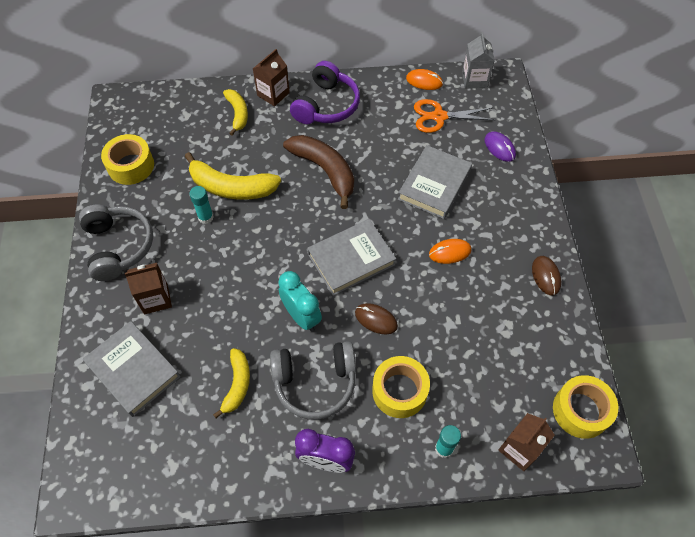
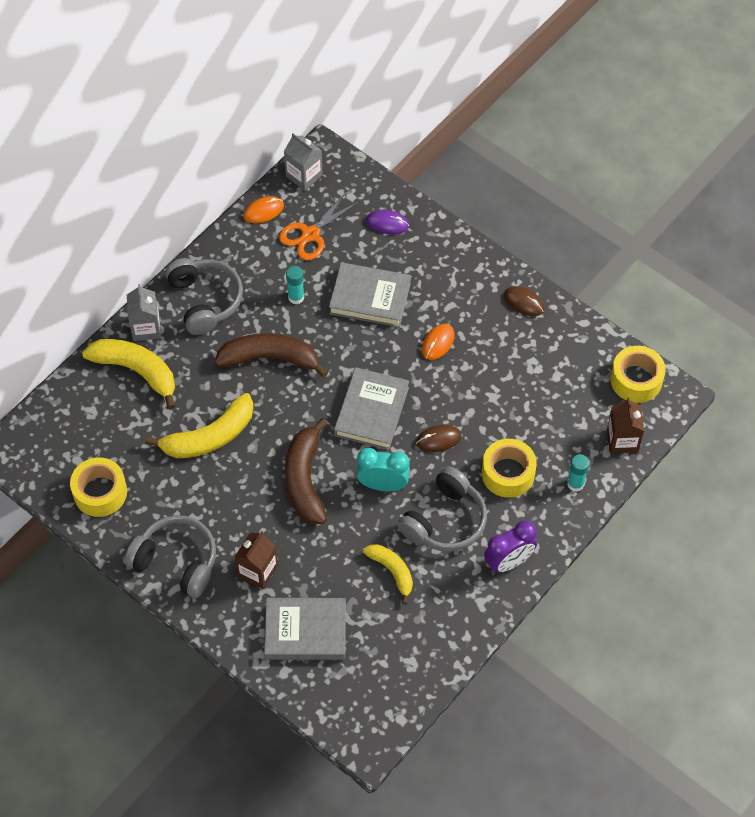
camera: 45 degrees left, 0 degrees up
(206, 217) = (219, 478): turquoise glue stick -> turquoise glue stick (296, 297)
(238, 114) = (136, 371): yellow banana -> yellow banana, size x1.64
(255, 266) = (305, 479): none -> brown banana
(273, 94) = (146, 328): brown carton -> grey carton
(326, 105) = (205, 300): purple headphones -> grey headphones
(434, 185) = (370, 298): grey book -> grey book turned 60 degrees counterclockwise

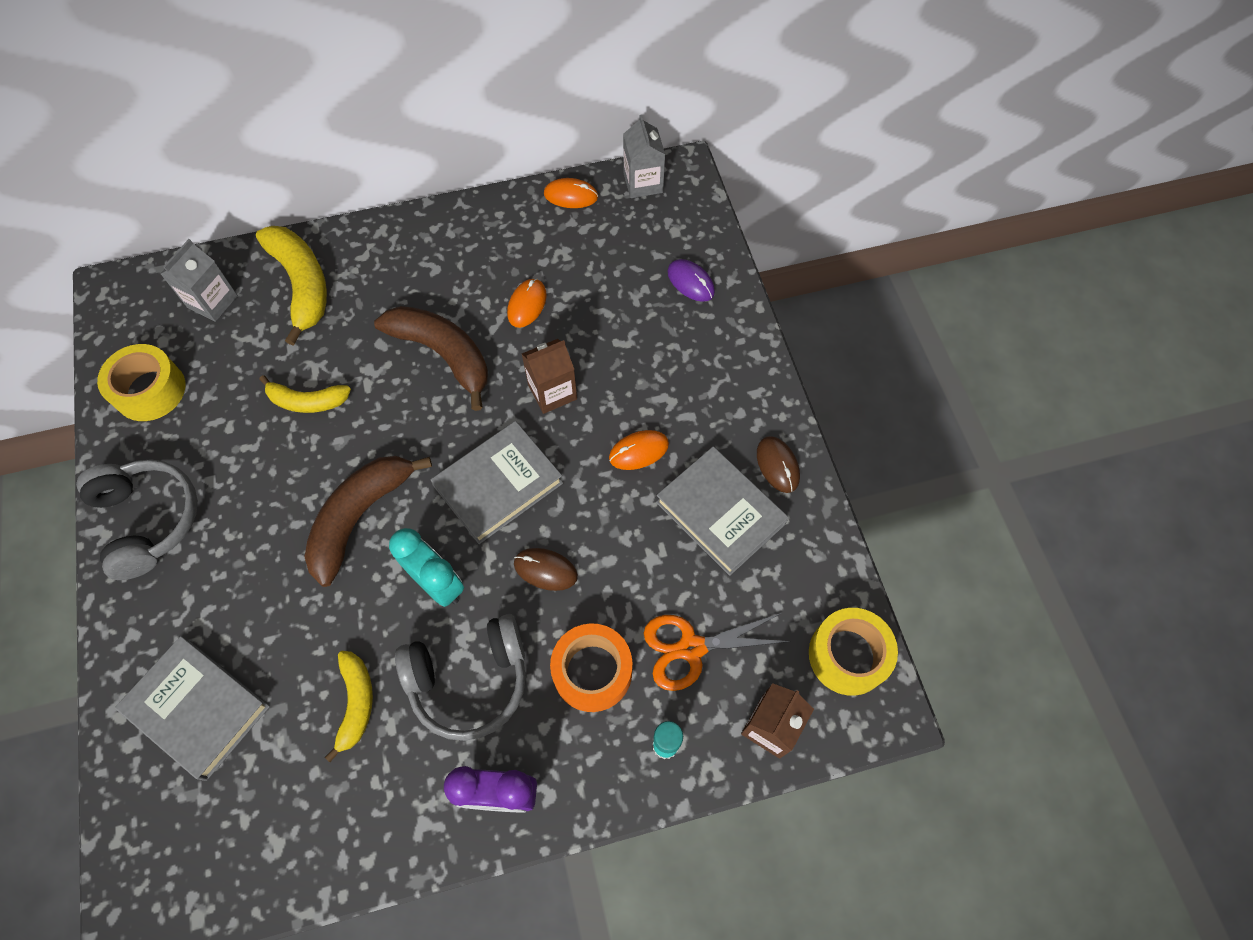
camera: 35 degrees right, 5 degrees up
(146, 328) = (351, 246): grey carton -> grey carton (212, 302)
(205, 300) = (432, 253): grey headphones -> none
(210, 437) = (307, 401): yellow banana -> yellow banana, size x0.61
(257, 571) = (216, 592): brown carton -> brown carton (552, 392)
(296, 297) = (527, 304): turquoise glue stick -> orange mouse
(310, 234) = (598, 247): orange scissors -> orange scissors (691, 648)
(370, 298) = (605, 352): grey book -> grey book (720, 513)
(508, 473) = (592, 671): yellow tape -> orange tape

